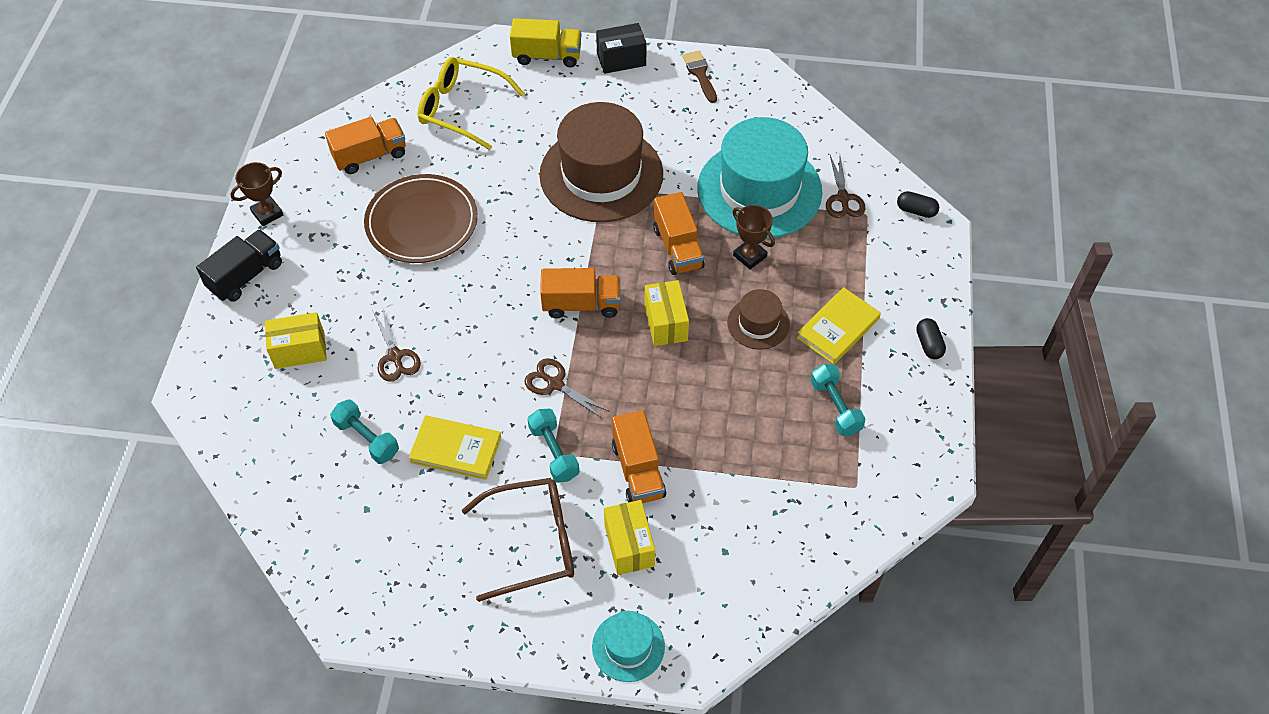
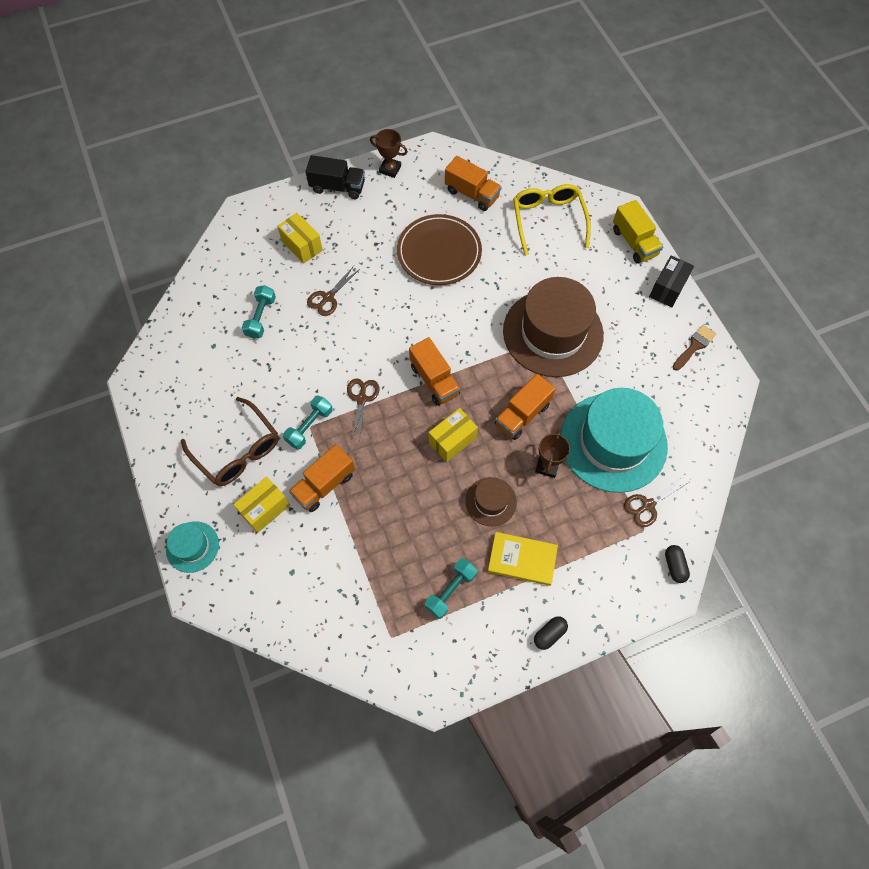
camera: 60 degrees right, 10 degrees up
(456, 449) = (280, 369): yellow book -> none
(621, 59) = (667, 289): black box -> black box turned 75 degrees clockwise

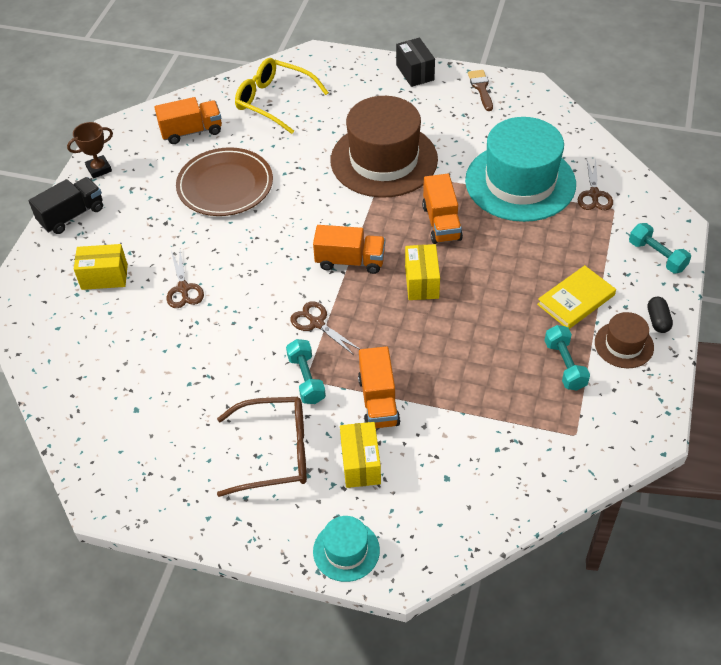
camera: 50 degrees left, 15 degrees down
(261, 317) = (147, 352): turquoise dumbbell -> turquoise dumbbell (657, 256)
(491, 501) = (504, 290): brown hat -> brown hat (624, 345)
(547, 466) = (504, 234): brown trophy -> none
(634, 242) = (352, 66): yellow truck -> none
(674, 566) = (659, 209): black capsule -> none

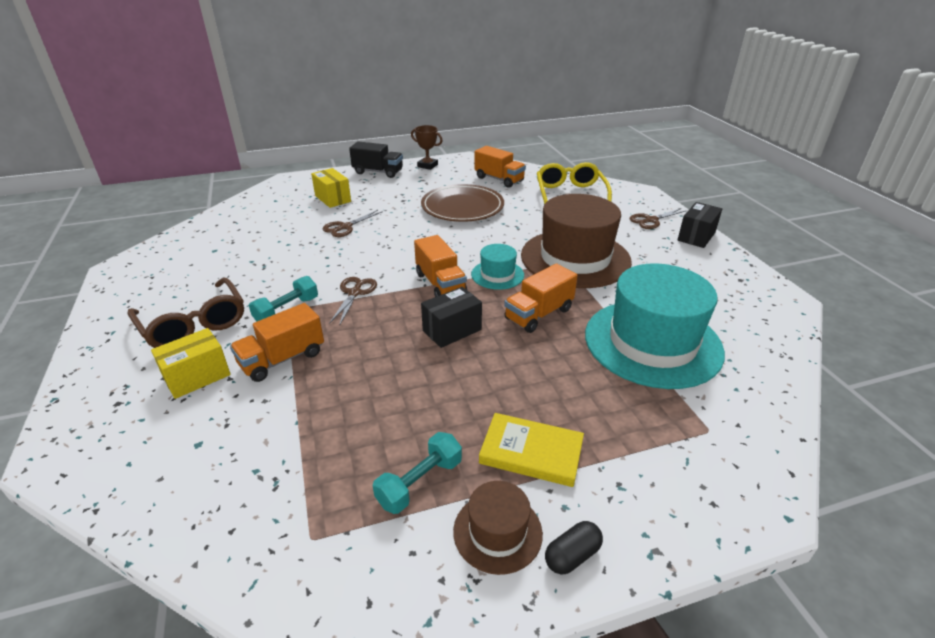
camera: 55 degrees right, 15 degrees down
(346, 550) = (81, 407): turquoise hat -> turquoise hat (497, 275)
(422, 282) = (452, 330): yellow box -> black box
(481, 88) = (736, 274): brown brush -> none
(594, 194) = (709, 404): brown scissors -> brown scissors (651, 220)
(657, 256) = (684, 507): turquoise dumbbell -> none

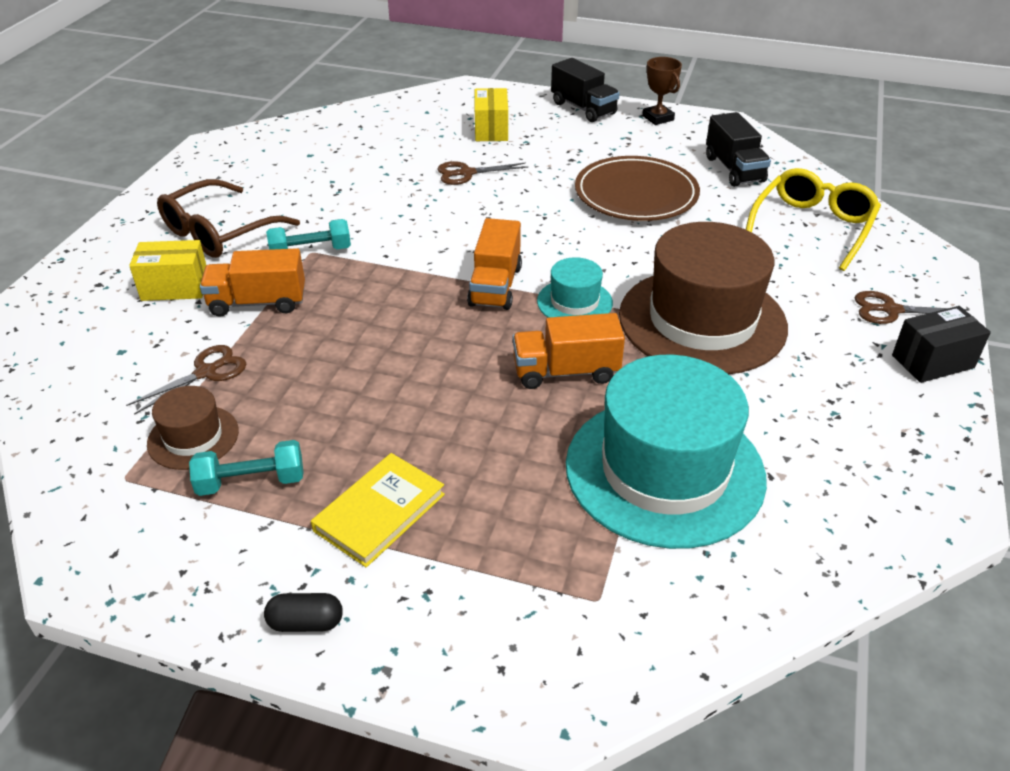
camera: 35 degrees right, 5 degrees up
(194, 324) = (219, 232): brown glasses -> brown glasses turned 45 degrees clockwise
(354, 293) = (394, 259): brown scissors -> brown scissors (206, 372)
(452, 330) = (447, 346): black box -> none
(497, 532) = (267, 563): brown hat -> brown hat (193, 437)
(499, 179) = (734, 169): orange truck -> black truck
(531, 452) = (379, 512): yellow book -> yellow book turned 75 degrees clockwise

